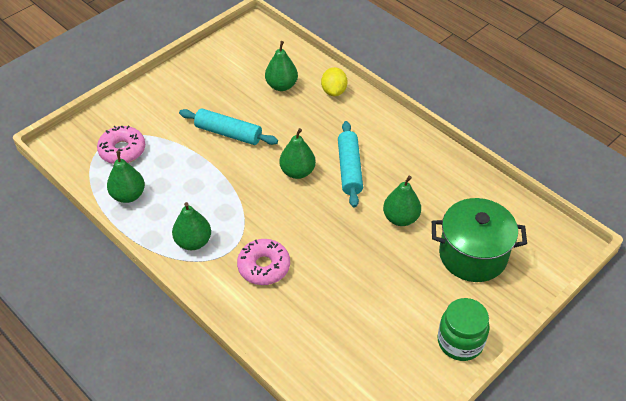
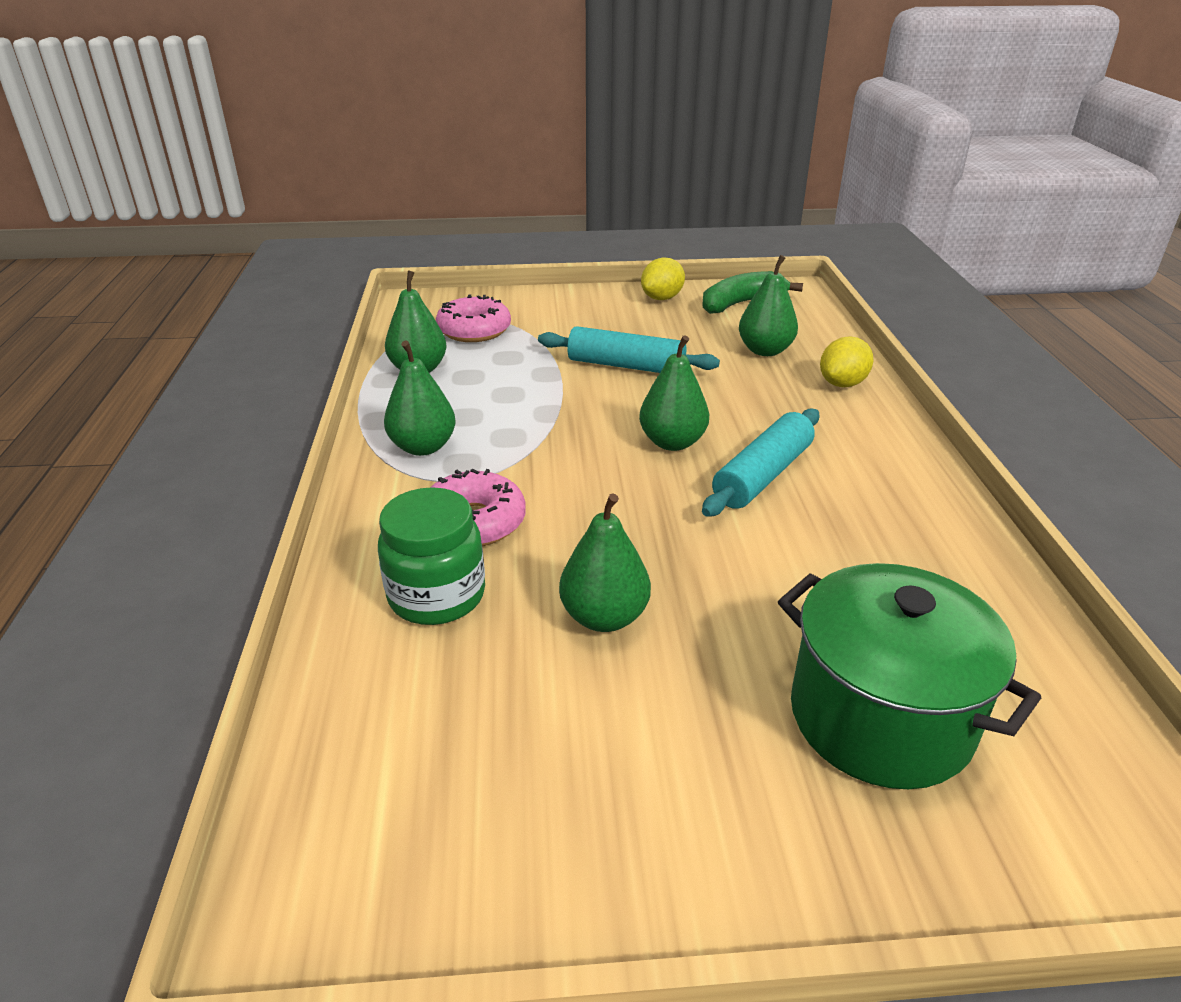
camera: 40 degrees right, 15 degrees down
(194, 70) = (662, 298): none -> yellow lemon
(228, 133) = (626, 366): turquoise rolling pin -> turquoise rolling pin turned 45 degrees counterclockwise
(238, 53) = (741, 303): none -> green banana
(400, 218) = (782, 579): green pear -> green pear (604, 617)
(460, 342) = (680, 863): green jar -> green jar (437, 596)

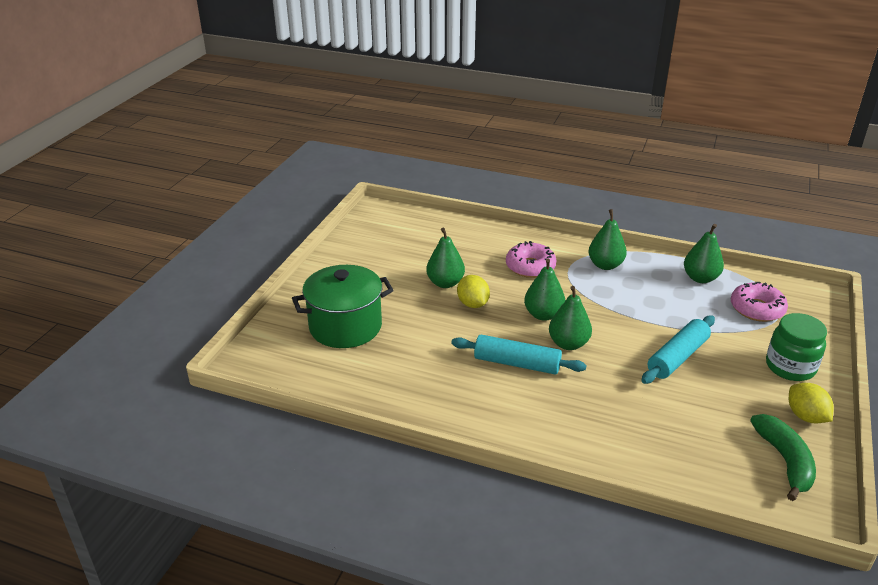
camera: 115 degrees right, 0 degrees up
(437, 596) = (486, 250): green jar -> green jar (790, 367)
(762, 475) = (517, 363): turquoise rolling pin -> turquoise rolling pin turned 45 degrees counterclockwise
(765, 351) = (680, 434): green pear -> green pear (543, 315)
(842, 384) = (609, 450): yellow lemon -> yellow lemon (472, 304)

